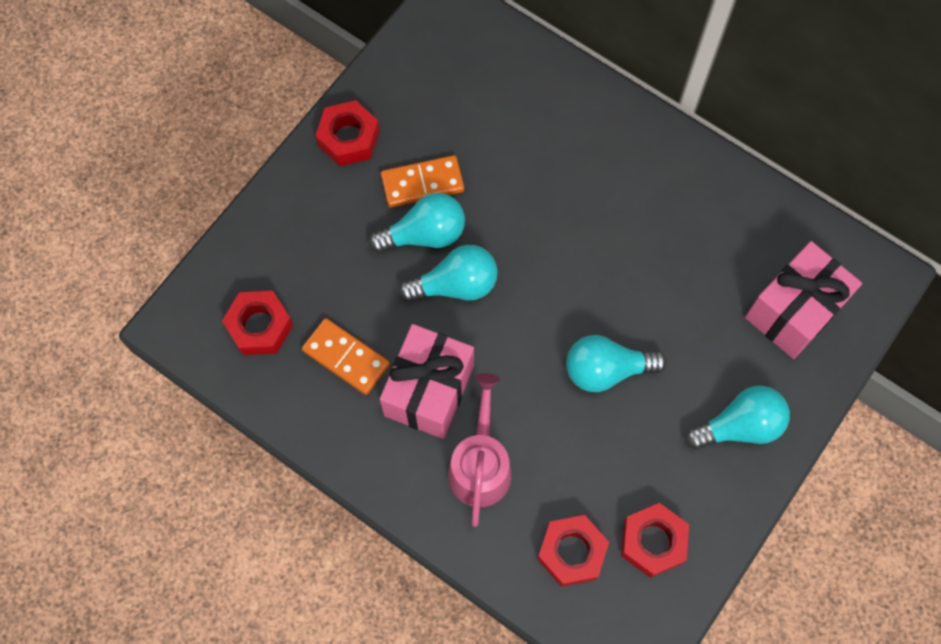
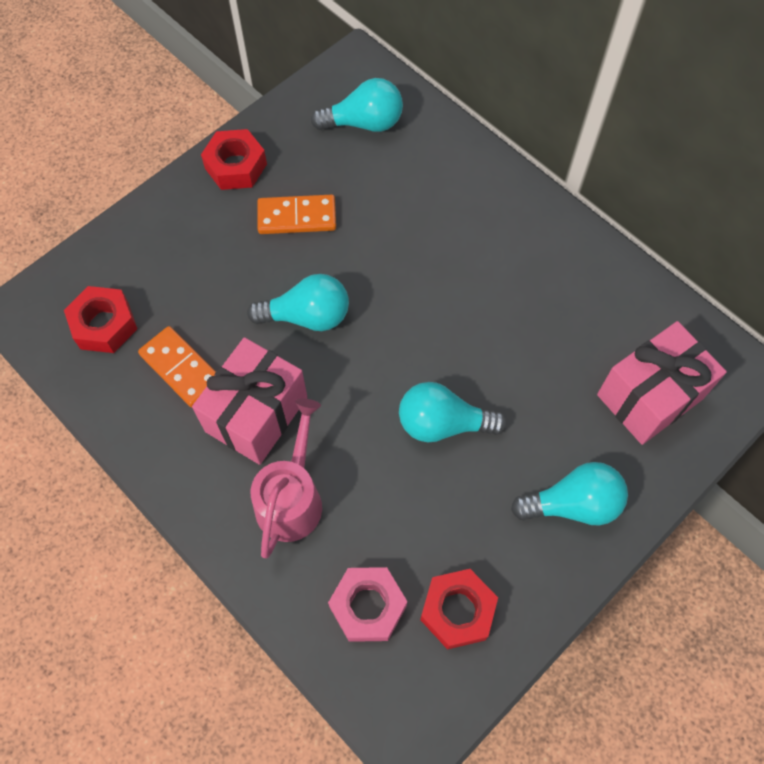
camera: 10 degrees right, 5 degrees down
(424, 234) = (287, 264): turquoise light bulb -> turquoise light bulb (364, 123)
(571, 552) = (368, 606): red nut -> pink nut

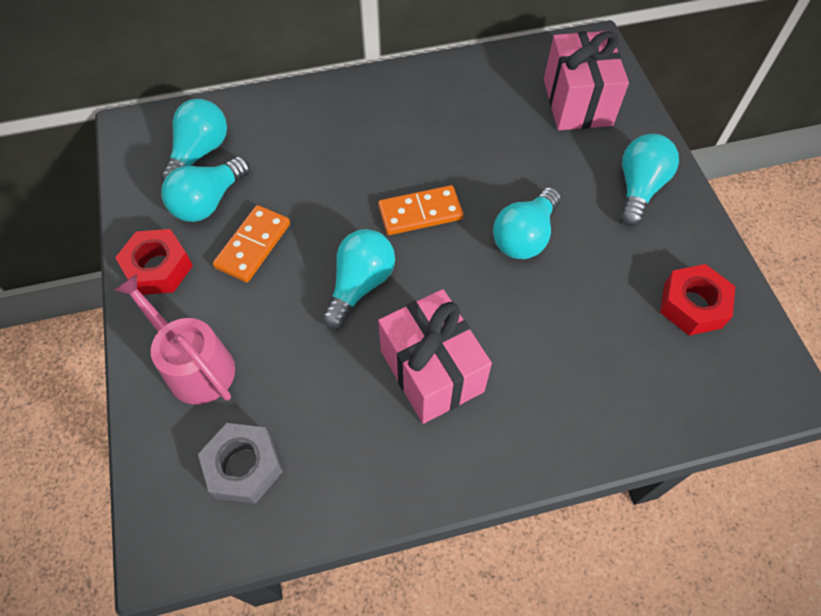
camera: 60 degrees left, 5 degrees down
(104, 325) = (244, 466): red nut -> grey nut
(181, 368) = (342, 414): orange domino -> orange domino (420, 212)
(291, 498) = (531, 381): pink watering can -> pink watering can (195, 366)
(319, 160) = (208, 202): none -> turquoise light bulb
(368, 606) = (660, 368): pink nut -> none

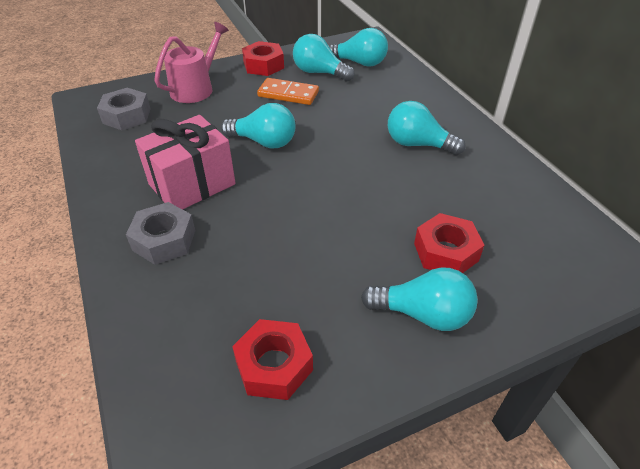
camera: 80 degrees right, 15 degrees down
(420, 212) = (339, 163): orange domino -> none
(524, 236) = (332, 226): turquoise light bulb -> turquoise light bulb (417, 144)
(528, 401) = (164, 240): none -> grey nut
(568, 154) = (445, 252): none -> red nut
(577, 102) = (525, 256): pink gift -> none

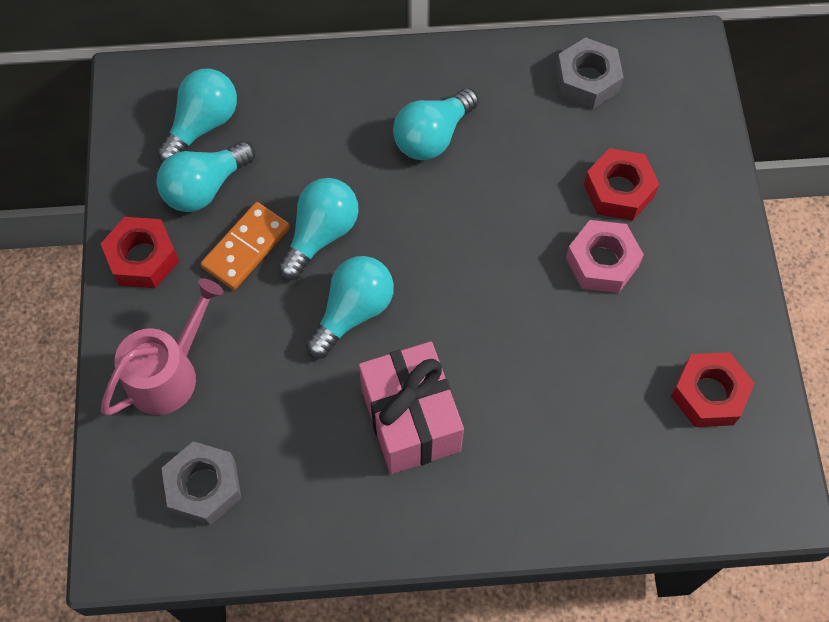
camera: 70 degrees left, 20 degrees up
(164, 240) = (504, 469): grey nut -> grey nut (587, 80)
(195, 88) = (168, 373): pink watering can -> pink watering can turned 75 degrees clockwise
(371, 256) = (602, 262): none -> pink nut
(423, 314) = (688, 246): turquoise light bulb -> turquoise light bulb (321, 234)

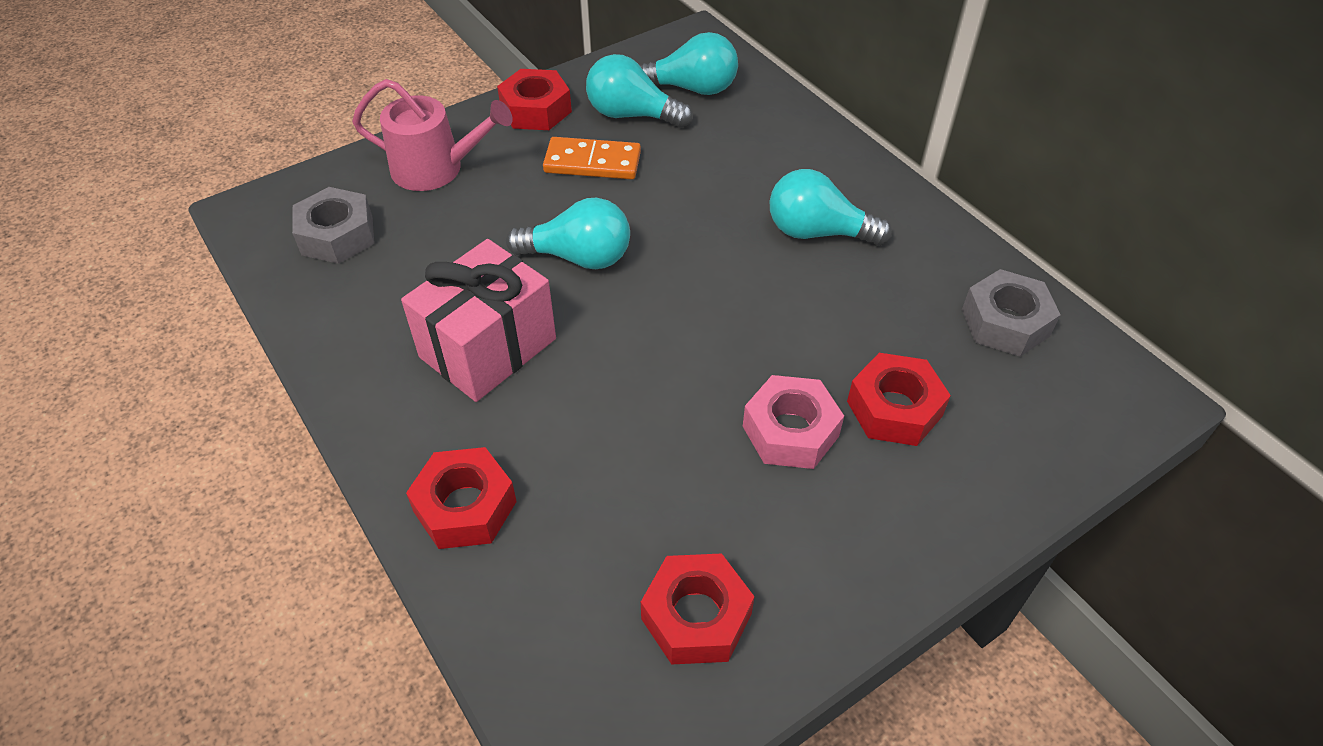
camera: 60 degrees right, 15 degrees down
(321, 234) = (644, 202): turquoise light bulb -> none
(551, 497) = (465, 506): none -> red nut

